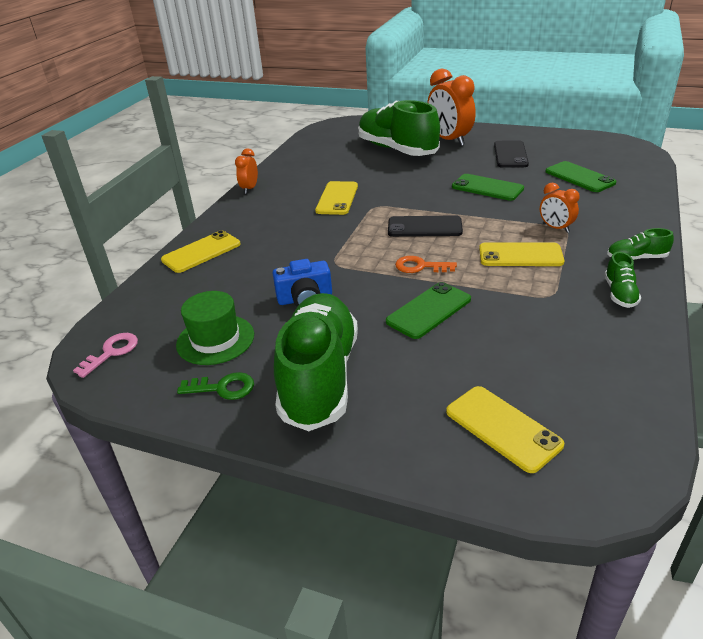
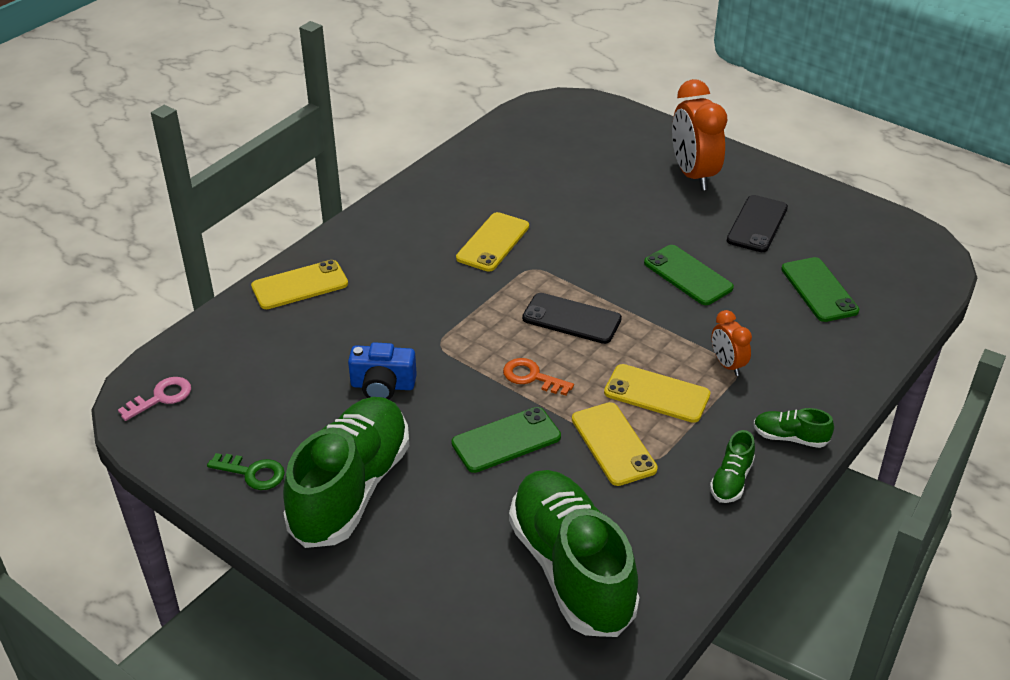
camera: 15 degrees right, 5 degrees up
(215, 339) = (268, 412): green hat -> none
(249, 189) = (396, 196): orange clock -> none
(397, 150) = (614, 175): green shoe -> green shoe (571, 569)
(502, 428) = (496, 599): yellow phone -> yellow phone (613, 444)

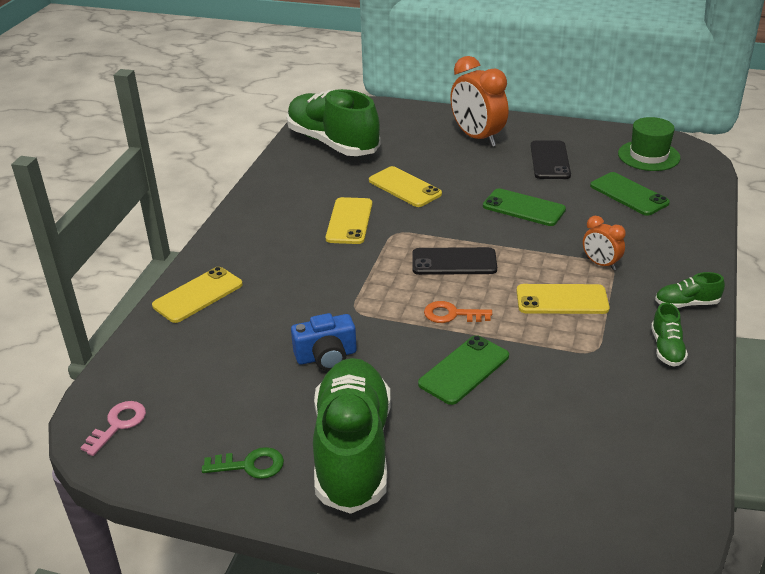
camera: 20 degrees left, 5 degrees down
(571, 569) = (591, 458): green shoe -> green shoe (333, 143)
(613, 444) = (555, 347): yellow phone -> yellow phone (405, 187)
(878, 247) = (648, 156): none -> green hat

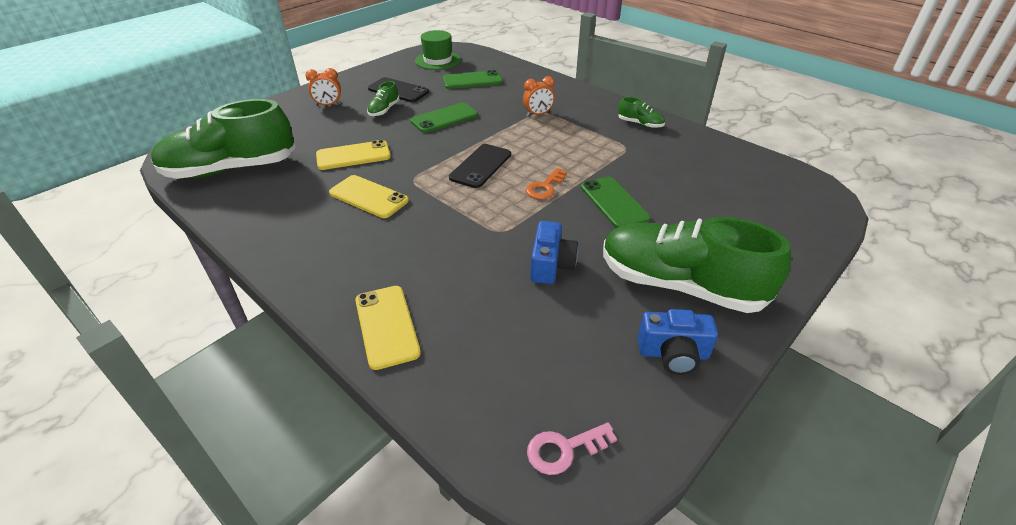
camera: 65 degrees left, 5 degrees up
(118, 425) = (564, 449): pink key -> pink key turned 75 degrees counterclockwise
(250, 465) = (673, 354): green key -> blue camera
(477, 138) = (328, 105): orange clock -> orange clock, size x0.52
(562, 300) = (564, 140): yellow phone -> none
(686, 304) = (602, 104): green shoe -> green shoe (384, 110)

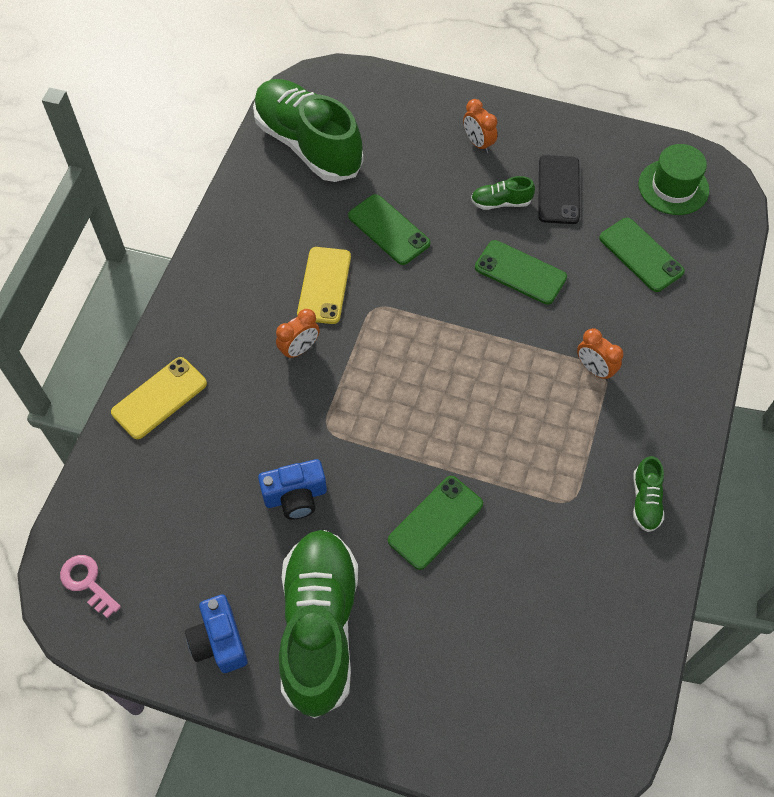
camera: 65 degrees right, 20 degrees up
(353, 156) = (389, 230): yellow phone -> green phone
(414, 225) = (299, 349): none -> orange clock
(481, 166) = (436, 359): black phone -> none
(545, 187) = (428, 440): orange key -> none

